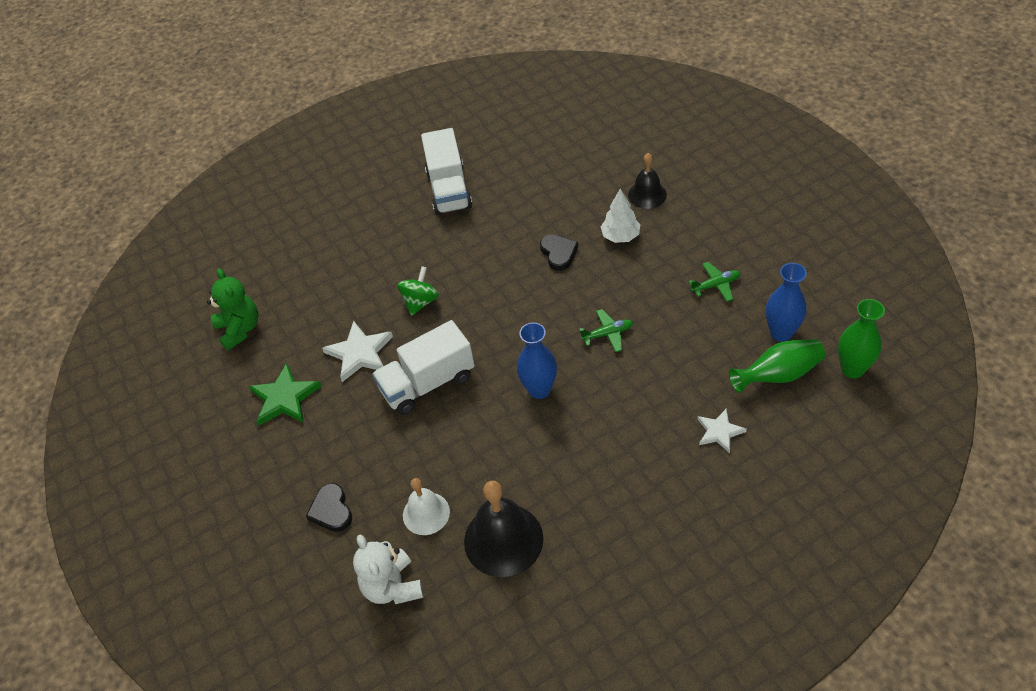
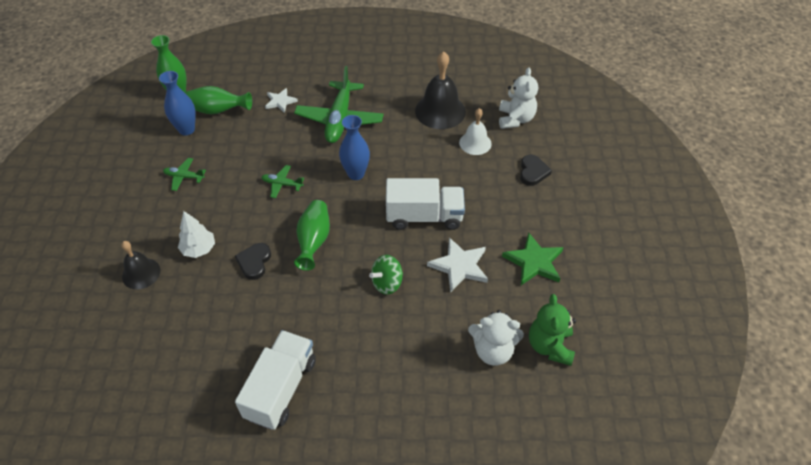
camera: 155 degrees left, 0 degrees up
(290, 300) = (493, 350): none -> white teddy bear
(521, 299) = (314, 241): none -> green vase
(622, 449) = (339, 119): none -> green plane

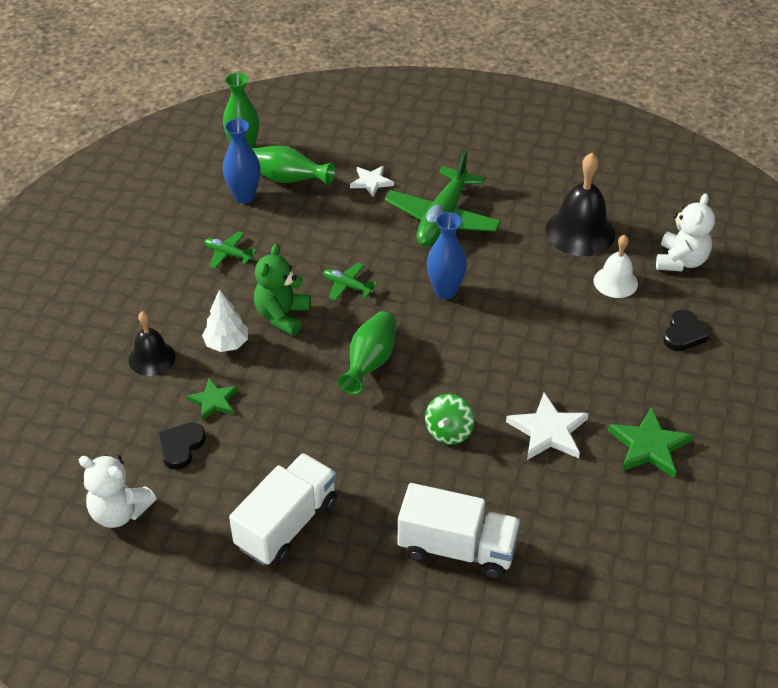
camera: 15 degrees right, 5 degrees down
(199, 298) = (214, 401): none -> green star
(254, 262) = (290, 373): black heart -> black heart (181, 447)
(387, 283) = (449, 432): green spinning top -> green spinning top turned 45 degrees counterclockwise
(424, 216) = (519, 361): white truck -> white truck (457, 548)
(493, 350) = (561, 540): white teddy bear -> white teddy bear (119, 512)
(549, 346) = (637, 551): green teddy bear -> green teddy bear (282, 316)

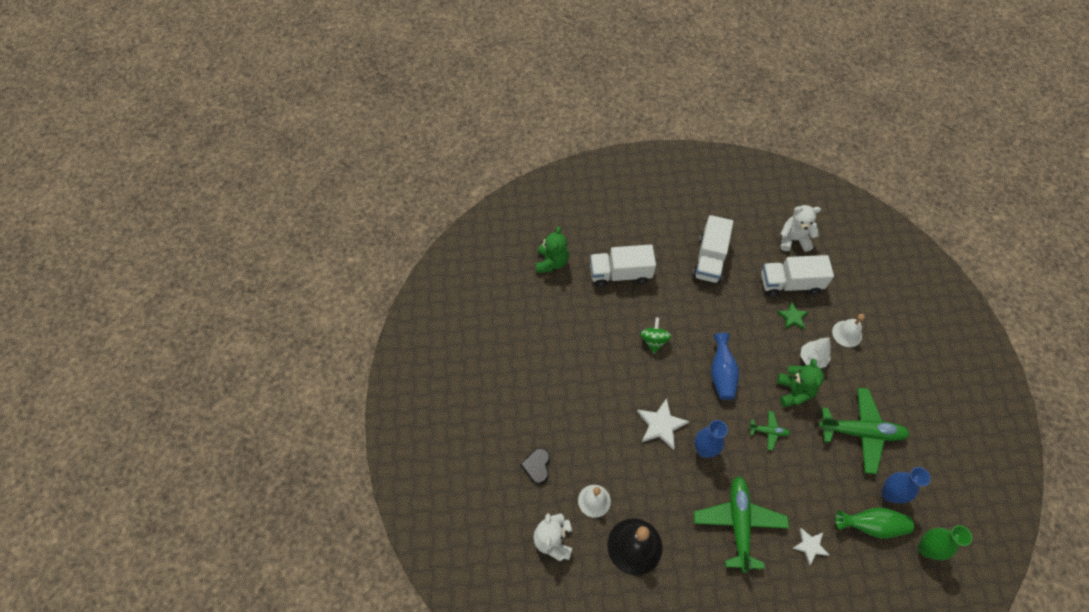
camera: 160 degrees right, 15 degrees up
(152, 358) = (847, 333): black bell -> white bell
(181, 447) = (790, 283): black heart -> white truck
(228, 254) = (861, 432): green plane -> green plane, size x2.16
(370, 363) = (721, 374): green vase -> blue vase
(548, 431) = (599, 360): white star -> white star (661, 425)
(576, 608) = (551, 262): none -> green teddy bear
(648, 446) = (539, 369): green star -> none

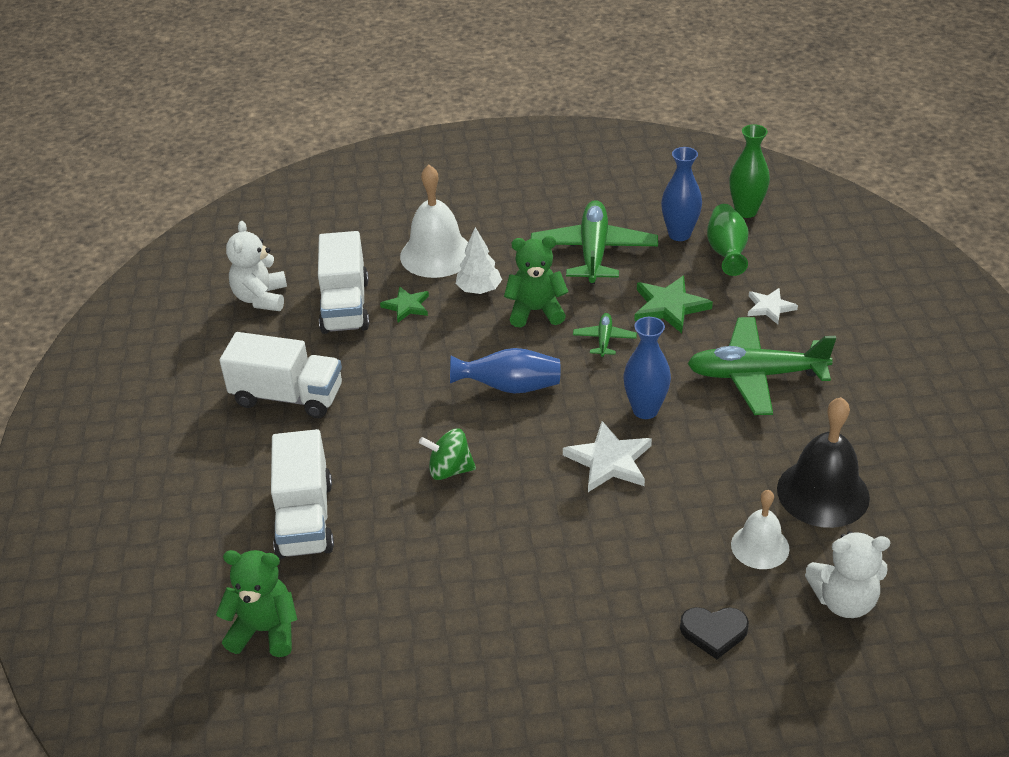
camera: 90 degrees left, 20 degrees down
(805, 477) = (669, 307): none -> green star
(847, 333) = (436, 254): white bell -> white bell, size x1.63

